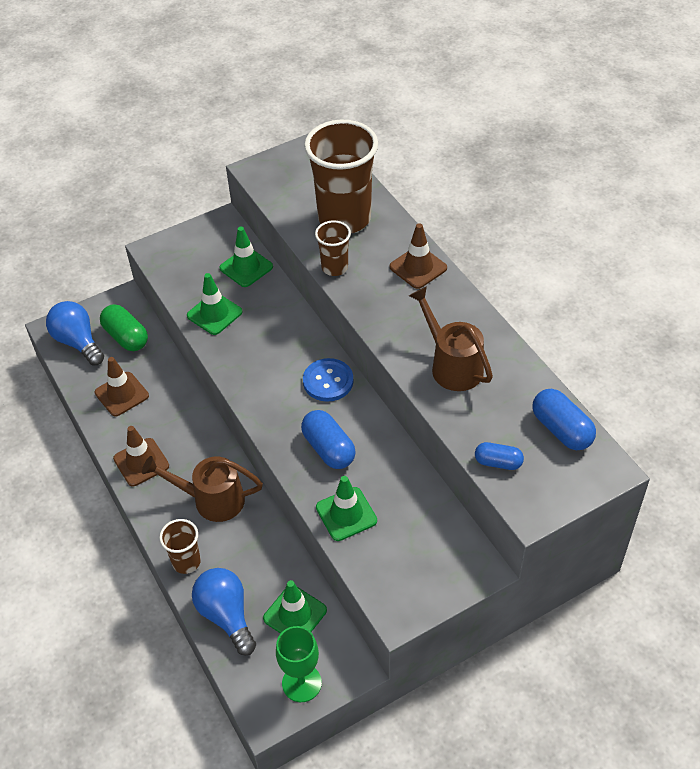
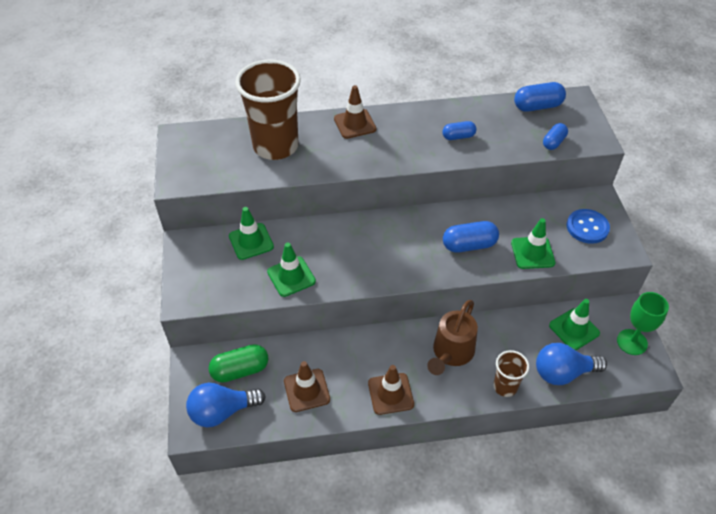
camera: 70 degrees left, 0 degrees up
(328, 381) = (403, 226): blue button -> blue button (587, 227)
(334, 268) = (326, 167): brown cup -> none
(451, 365) = (458, 136): brown watering can -> blue capsule

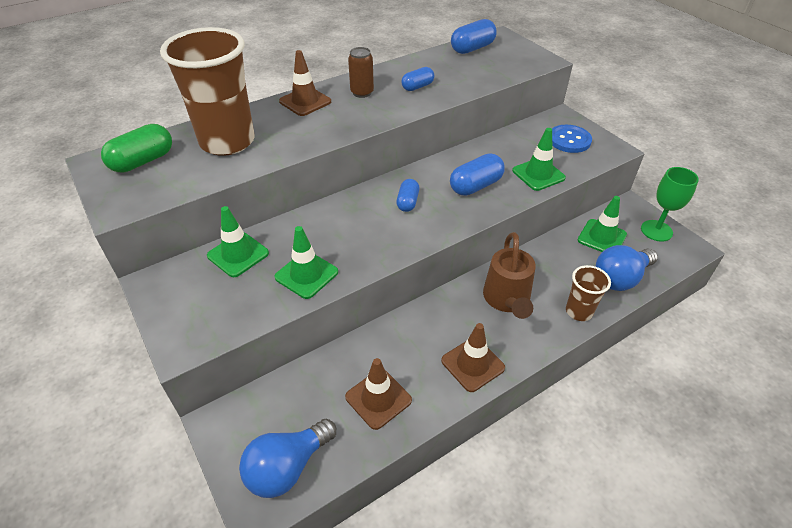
camera: 25 degrees left, 5 degrees down
(240, 370) = (286, 408): green capsule -> green capsule (143, 161)
(406, 128) = (362, 93): none -> brown can
(553, 142) = (507, 70): blue capsule -> blue capsule (407, 202)

